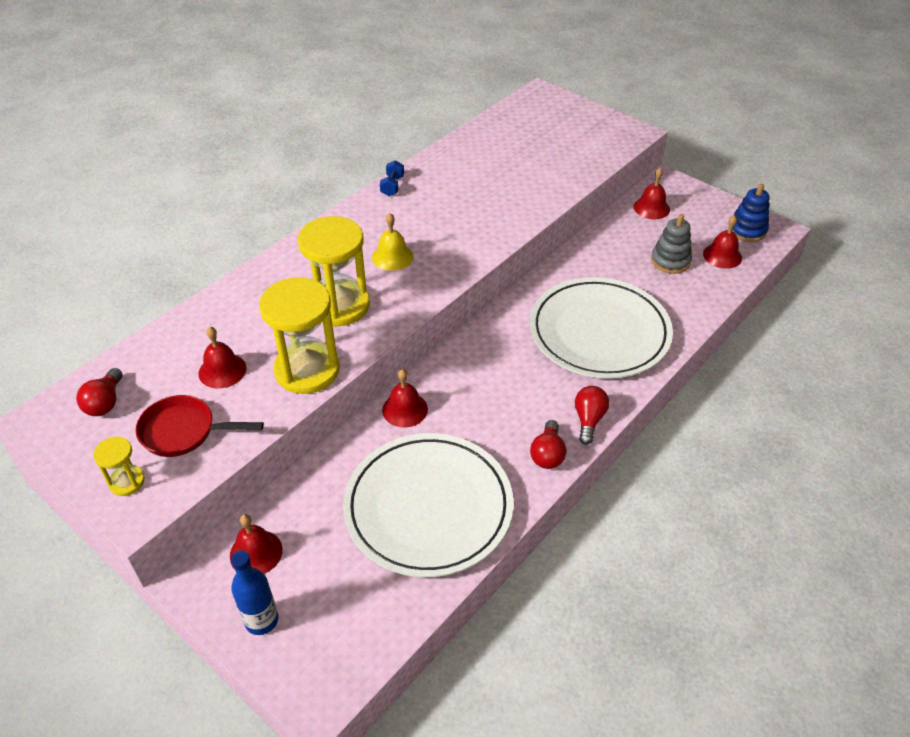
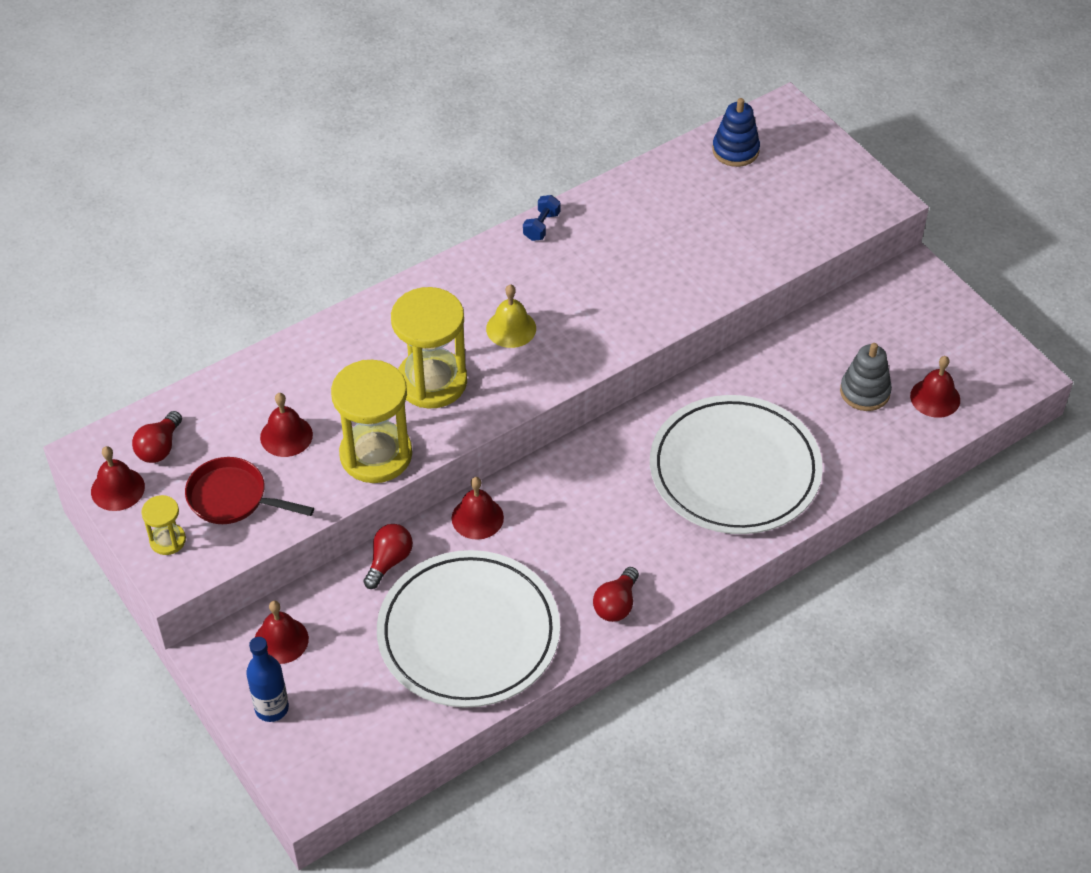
camera: 15 degrees right, 5 degrees up
(589, 420) = (678, 575): red light bulb -> red light bulb (389, 561)
(651, 208) = (876, 309): red bell -> red bell (117, 489)
(747, 230) = (986, 368): blue stacking toy -> blue stacking toy (735, 150)

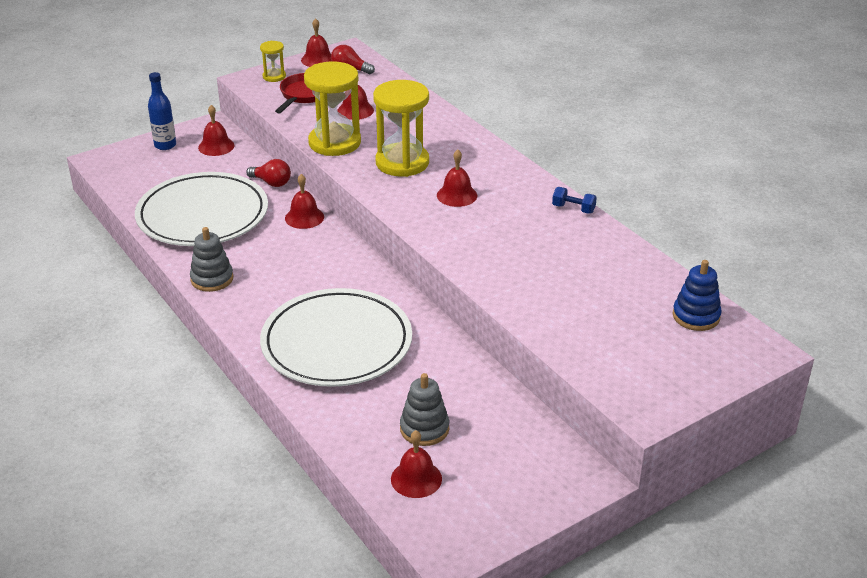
camera: 90 degrees right, 15 degrees down
(511, 328) = (457, 195): yellow bell -> red bell
(616, 604) = (212, 279): red light bulb -> grey stacking toy

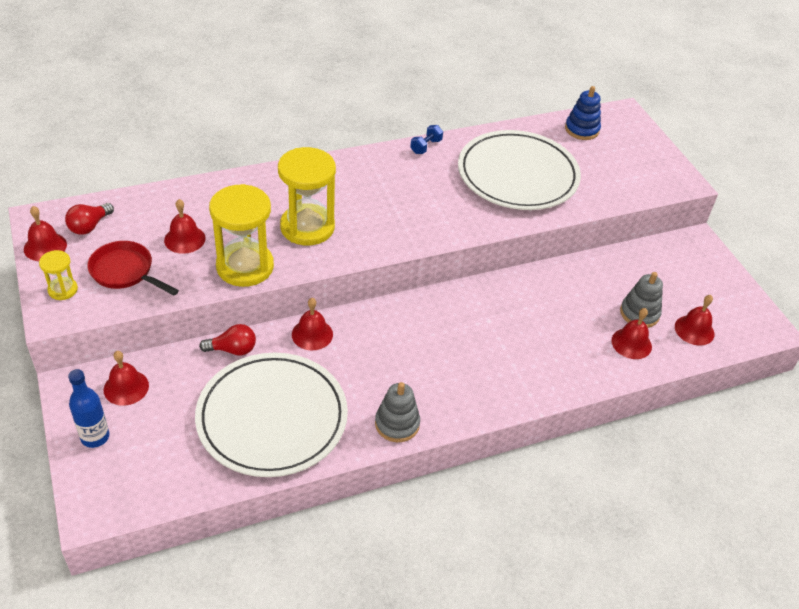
camera: 80 degrees left, 10 degrees up
(271, 183) = (232, 349): red light bulb -> red light bulb turned 45 degrees clockwise
(336, 343) = (522, 346): white plate -> white plate (517, 175)
(457, 195) = (379, 205): red bell -> red bell (631, 343)

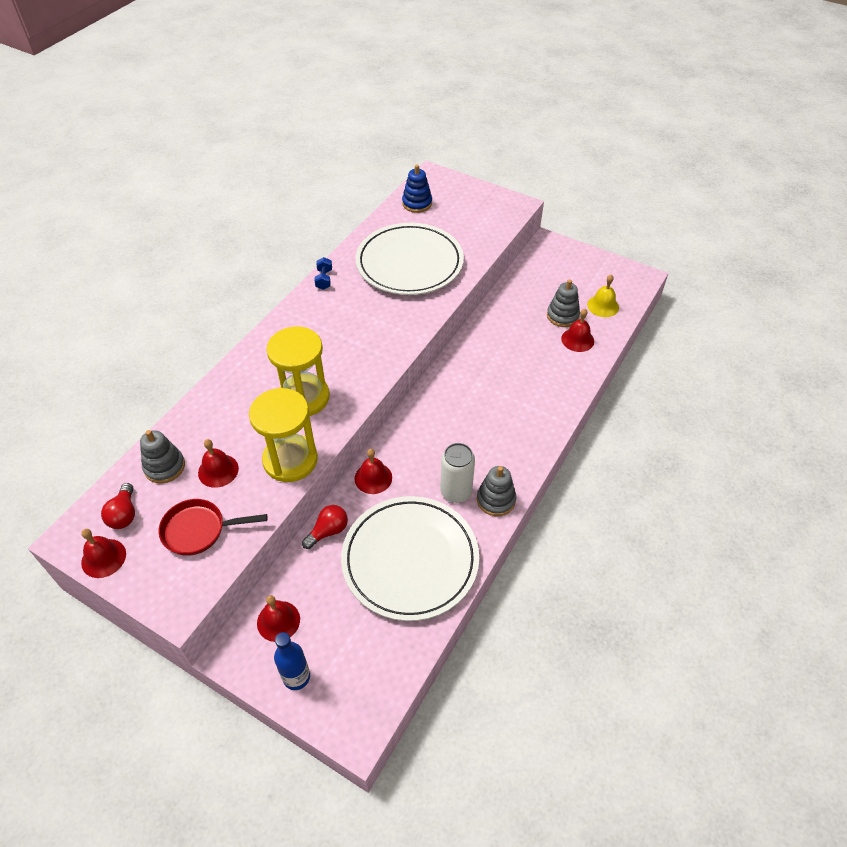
camera: 35 degrees left, 5 degrees up
(63, 290) = (162, 582): yellow hourglass -> none
(151, 212) = (164, 467): none -> grey stacking toy
(369, 393) = (456, 492): none -> white can
(694, 330) = (603, 306): red bell -> yellow bell

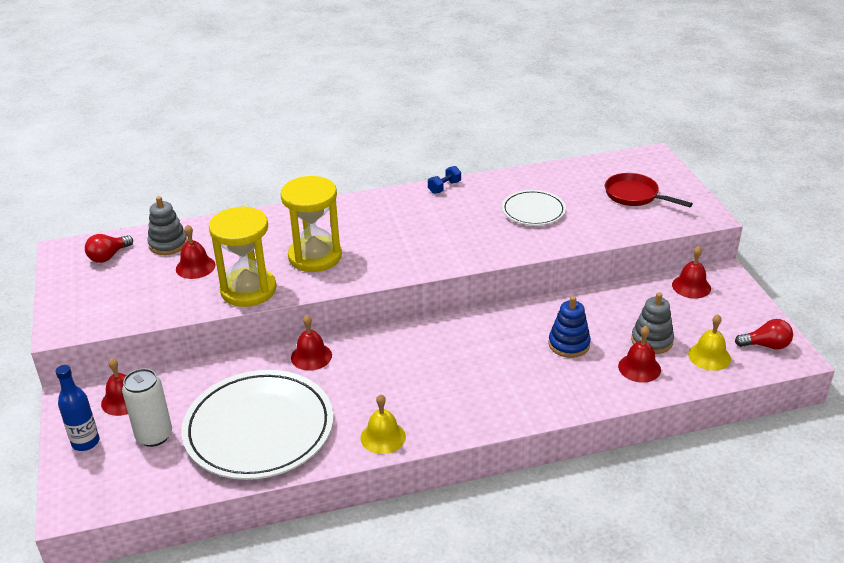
camera: 45 degrees right, 15 degrees down
(103, 558) = (64, 273): red bell -> red bell (691, 286)
(199, 530) = (134, 294): red pan -> red pan (635, 196)
(328, 531) = (231, 369): red light bulb -> red light bulb (766, 345)
(409, 263) = (533, 211): white plate -> white plate, size x0.52
(417, 203) = (606, 171): blue stacking toy -> blue stacking toy (569, 344)
(456, 492) = (359, 409): white can -> white can (154, 436)
(496, 500) = (383, 437): grey stacking toy -> yellow bell

